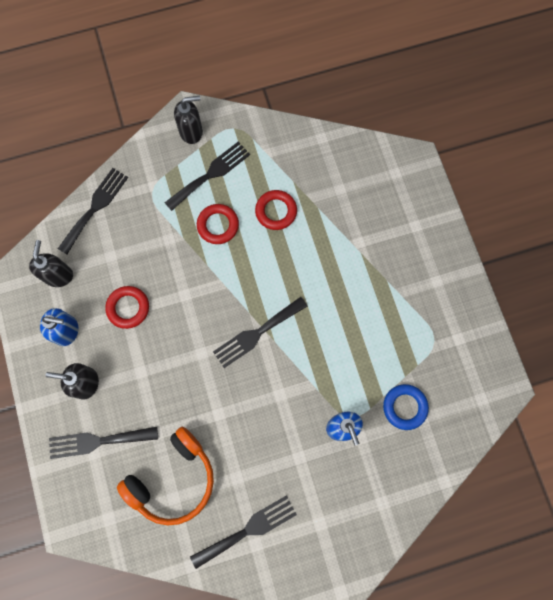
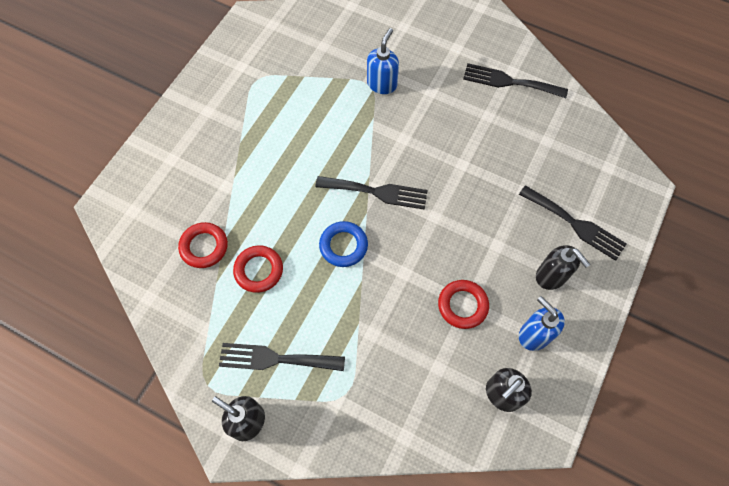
camera: 135 degrees left, 10 degrees down
(95, 207) = (411, 431): black fork -> none
(173, 478) = (536, 152): orange headphones -> none
(218, 225) = (318, 305): red ring -> red ring (204, 247)
(404, 407) = (326, 60): blue ring -> blue ring (343, 246)

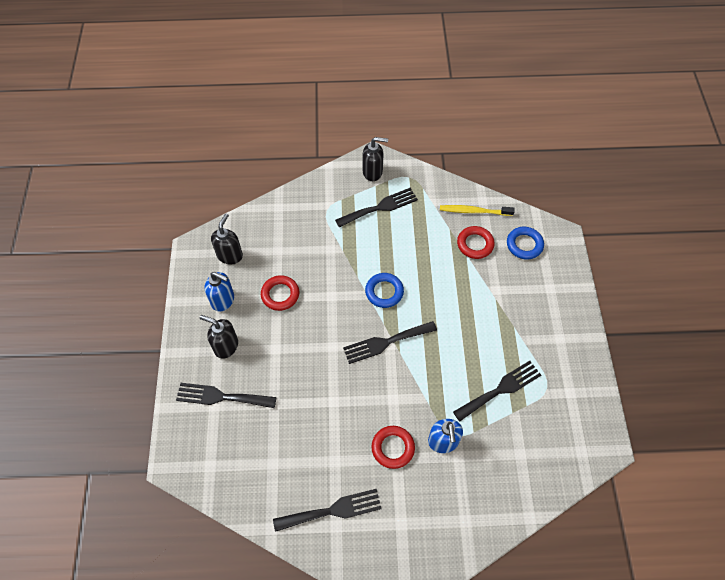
camera: 150 degrees right, 5 degrees down
(153, 217) = (524, 245): none -> blue ring
(170, 288) = (474, 211): none -> yellow toothbrush
(259, 270) = (428, 248): red ring -> red ring (393, 448)
(299, 97) = (500, 389): none -> black fork

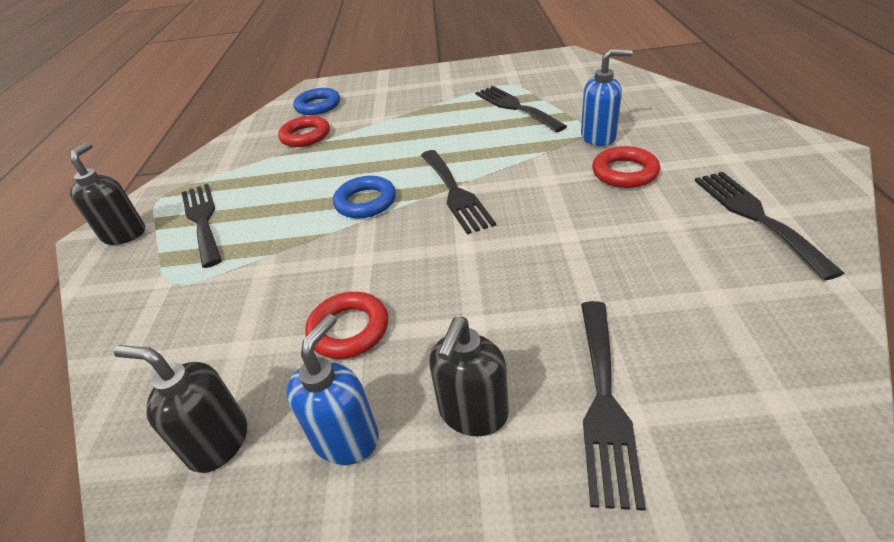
camera: 85 degrees left, 20 degrees down
(474, 211) = (253, 140): yellow toothbrush -> none

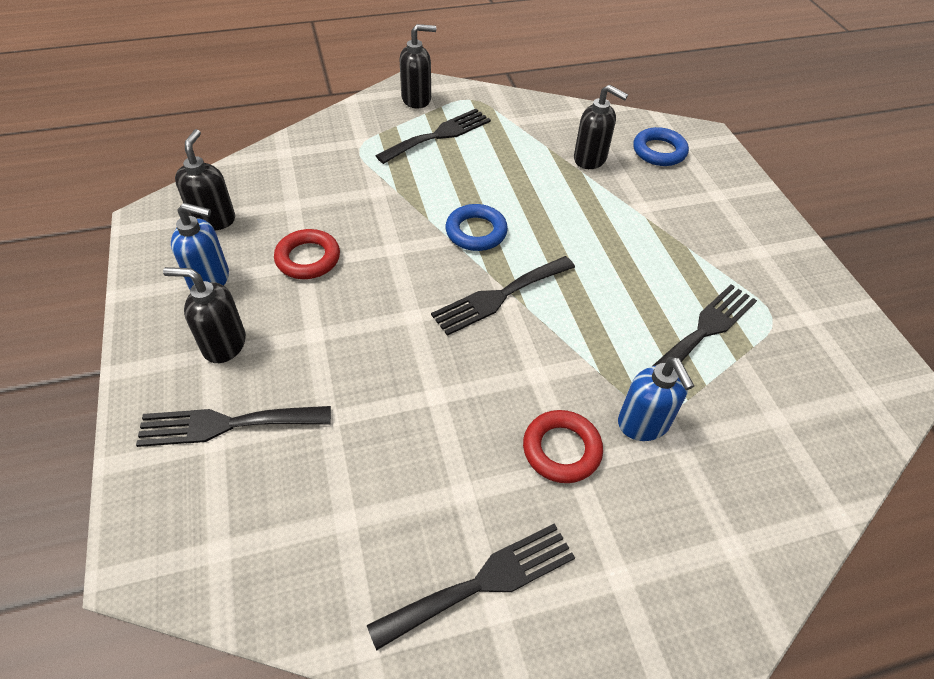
camera: 70 degrees right, 10 degrees up
(305, 136) = (590, 159): red ring -> black soap dispenser

